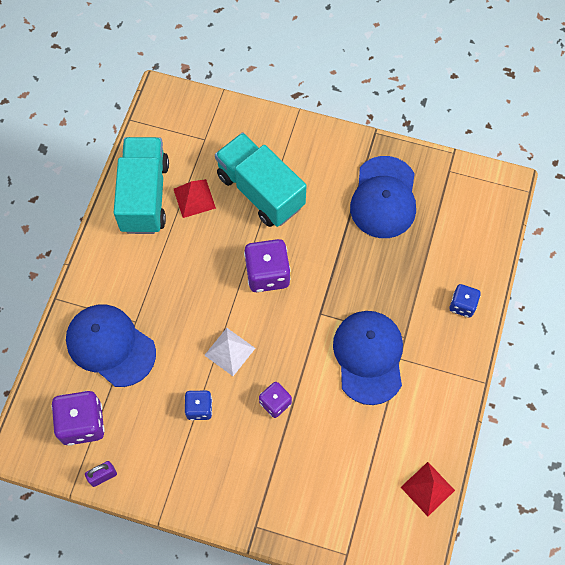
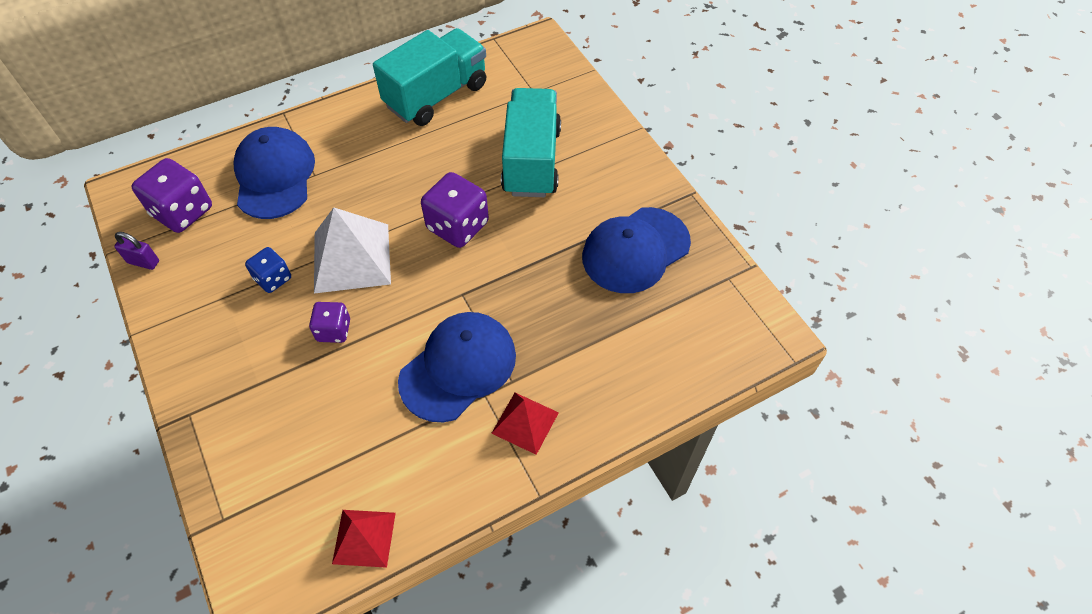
camera: 45 degrees right, 10 degrees down
(194, 198) = (472, 125): red pyramid -> red pyramid (525, 422)
(229, 351) = (352, 257): white pyramid -> white pyramid, size x1.69
(462, 305) = (602, 403): blue dice -> none

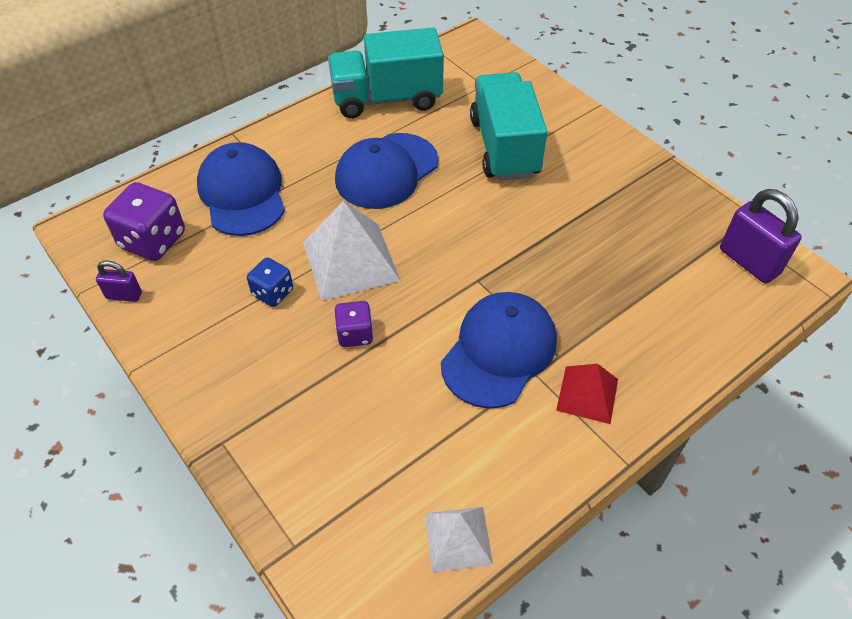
camera: 10 degrees left, 5 degrees down
(364, 537) = (458, 538): red pyramid -> white pyramid
(436, 95) = (387, 99): turquoise truck -> turquoise truck turned 135 degrees counterclockwise
(457, 226) = (451, 216): purple dice -> none
(635, 250) = (637, 215): blue cap -> blue cap (386, 171)
(727, 314) = (749, 261): none -> purple padlock

